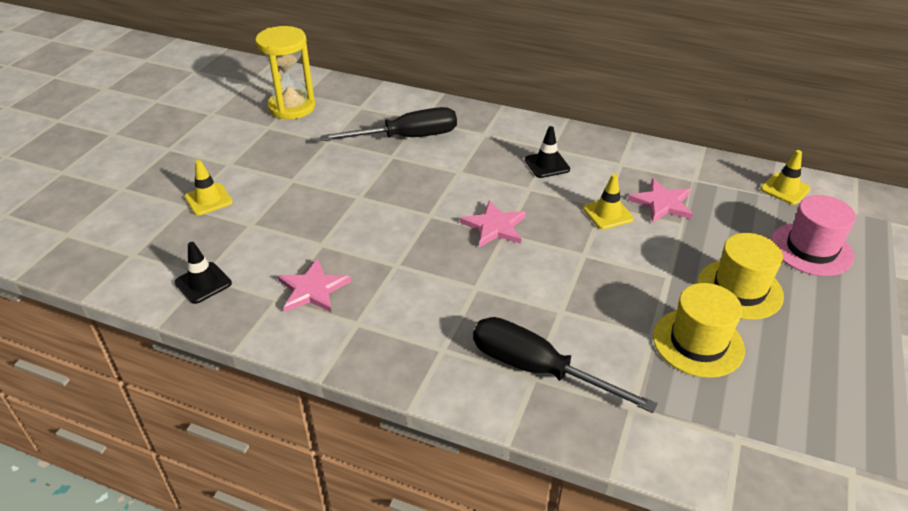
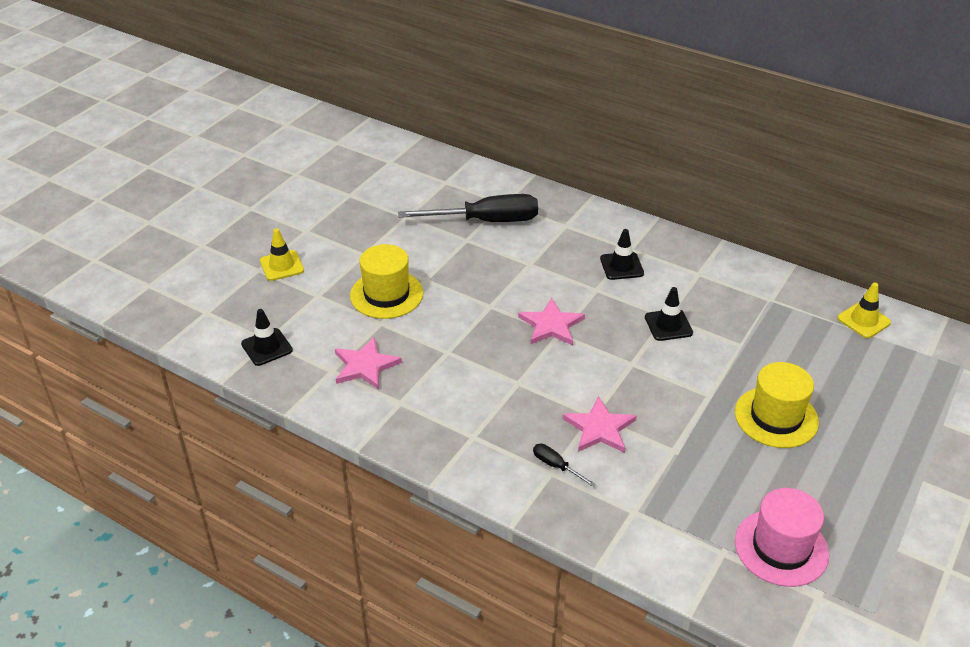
camera: 10 degrees right, 0 degrees up
(292, 107) = (376, 175): yellow hourglass -> none
(537, 369) = (556, 466): black screwdriver -> black screwdriver, size x0.42
(607, 214) = (668, 325): yellow traffic cone -> black traffic cone
(662, 203) = (728, 321): pink star -> pink star (599, 428)
(698, 342) = (716, 462): yellow hat -> yellow hat (386, 294)
(811, 249) = (866, 386): pink hat -> pink hat (781, 547)

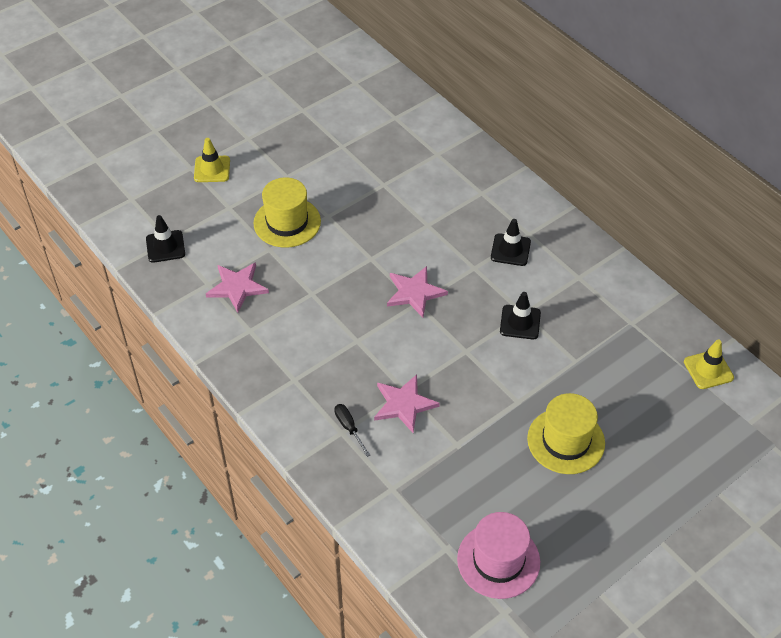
camera: 20 degrees right, 10 degrees up
(486, 221) = (411, 169): black screwdriver -> none

